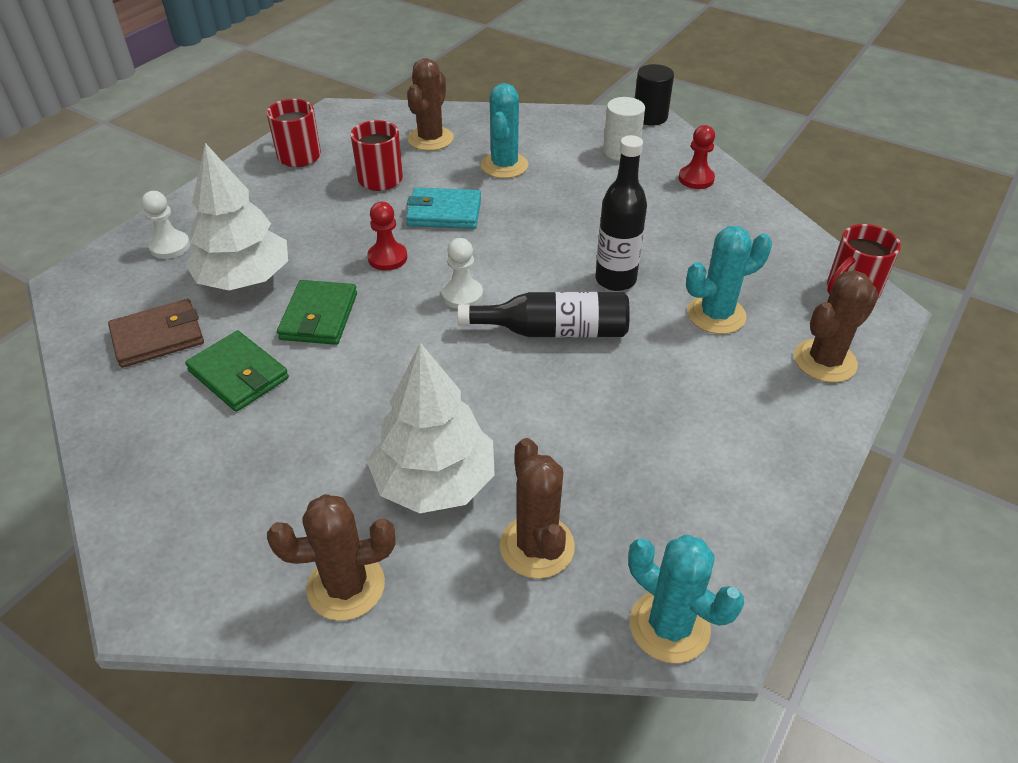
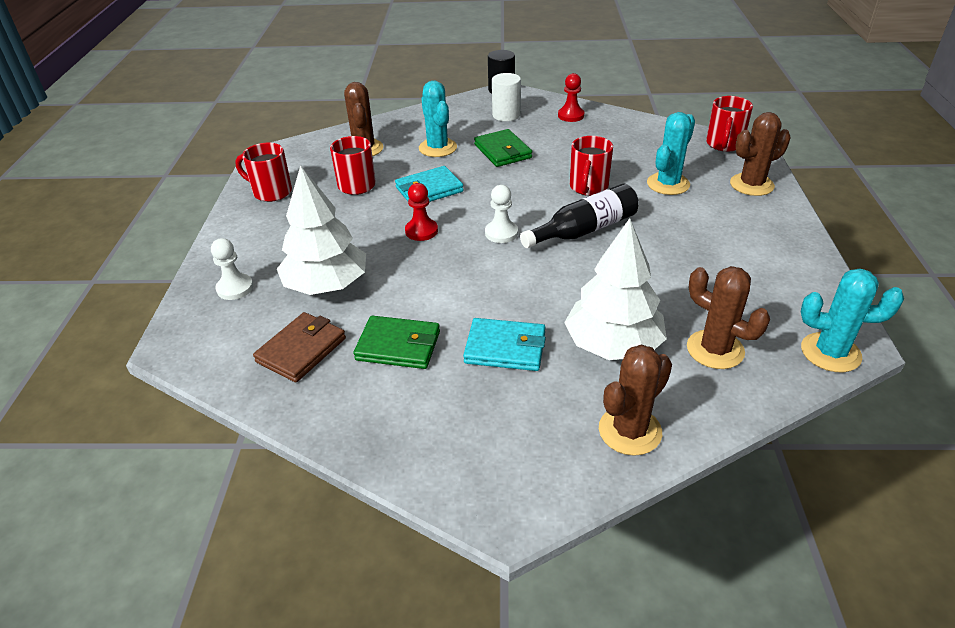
camera: 30 degrees left, 5 degrees down
(319, 316) = (414, 285): green wallet -> green wallet (502, 151)
(328, 428) = (505, 348): none -> turquoise wallet
(615, 280) = (588, 187): black bottle -> red mug
(825, 361) = (751, 185): brown cactus -> brown cactus turned 45 degrees clockwise

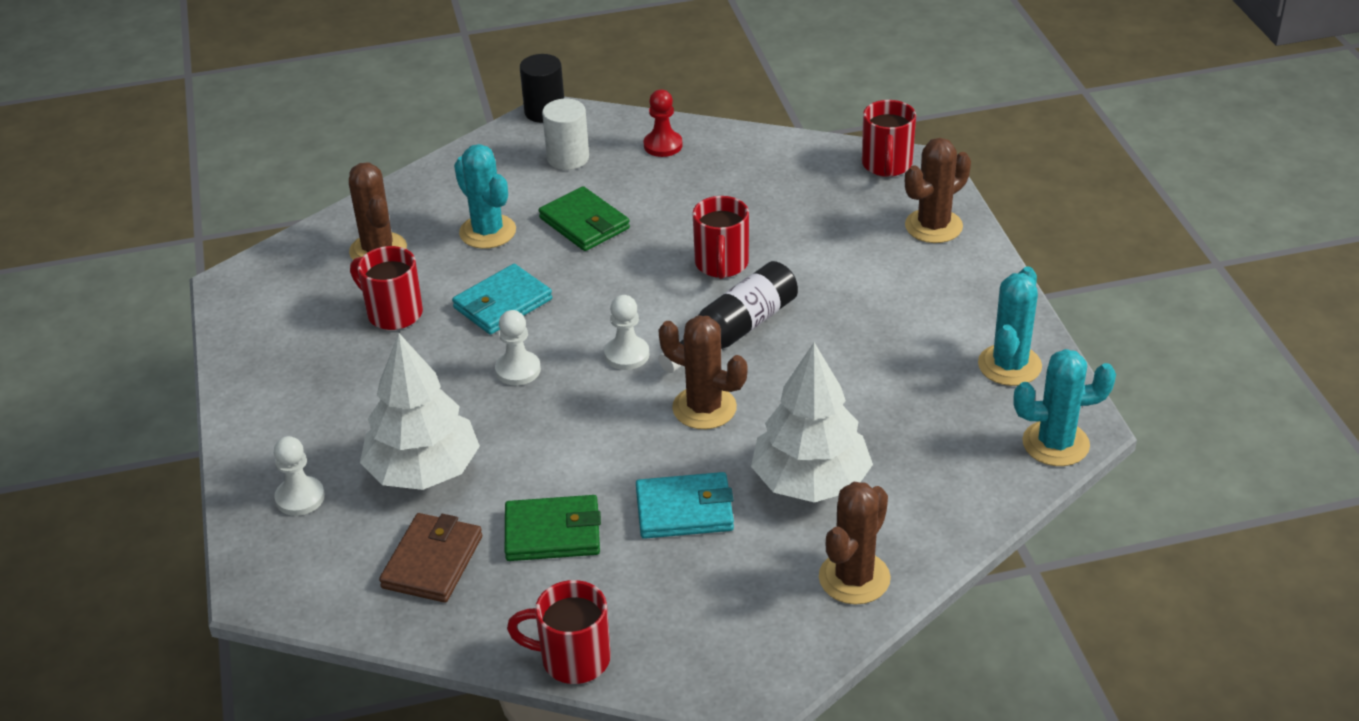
camera: 15 degrees left, 0 degrees up
(271, 192) = (273, 345): red mug -> red mug (573, 659)
(421, 231) = (518, 370): red pawn -> white pawn
(668, 184) = (825, 242): turquoise cactus -> turquoise cactus (1009, 365)
(715, 350) = (928, 465): brown cactus -> brown cactus (704, 408)

